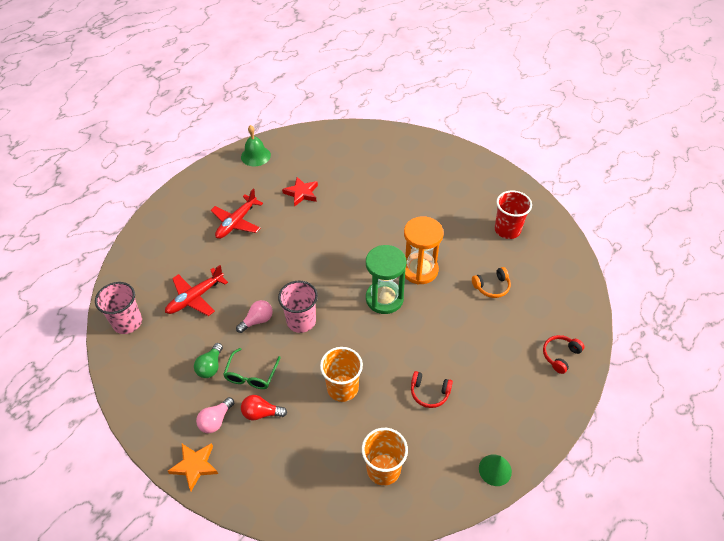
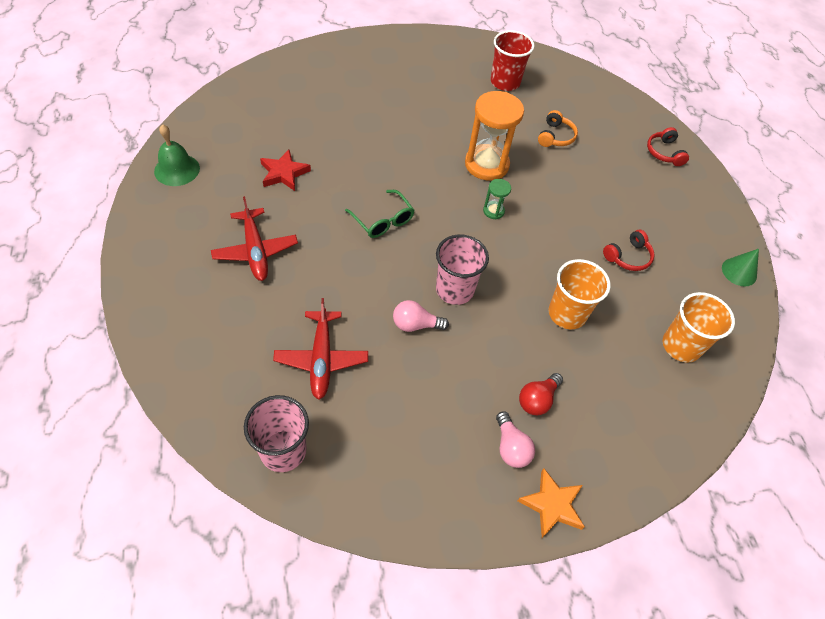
camera: 55 degrees left, 5 degrees up
(210, 366) = (434, 406): green light bulb -> none
(251, 375) = (481, 377): green glasses -> green glasses (383, 221)
(257, 321) = (415, 324): pink light bulb -> pink light bulb turned 90 degrees counterclockwise
(384, 299) = (493, 211): green hourglass -> green hourglass, size x0.46

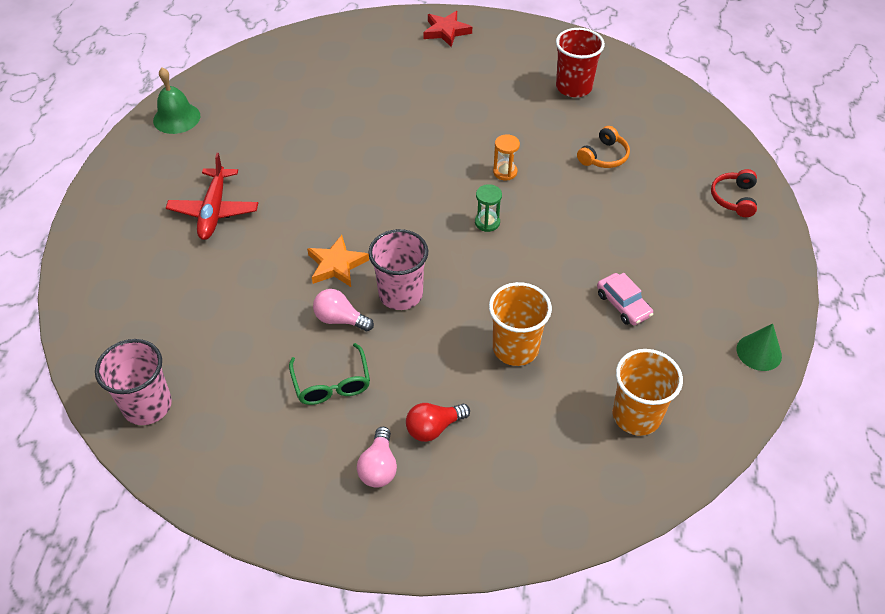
camera: 25 degrees right, 5 degrees down
(284, 173) = (280, 140): red star -> red star (446, 31)
(321, 358) = (227, 329): red plane -> none
(383, 221) = (359, 208): green glasses -> green glasses (332, 384)
(486, 164) = (505, 172): orange hourglass -> orange hourglass, size x0.46
(552, 505) = (394, 537): orange star -> orange star (336, 265)
(628, 257) = (623, 304): red headphones -> pink car

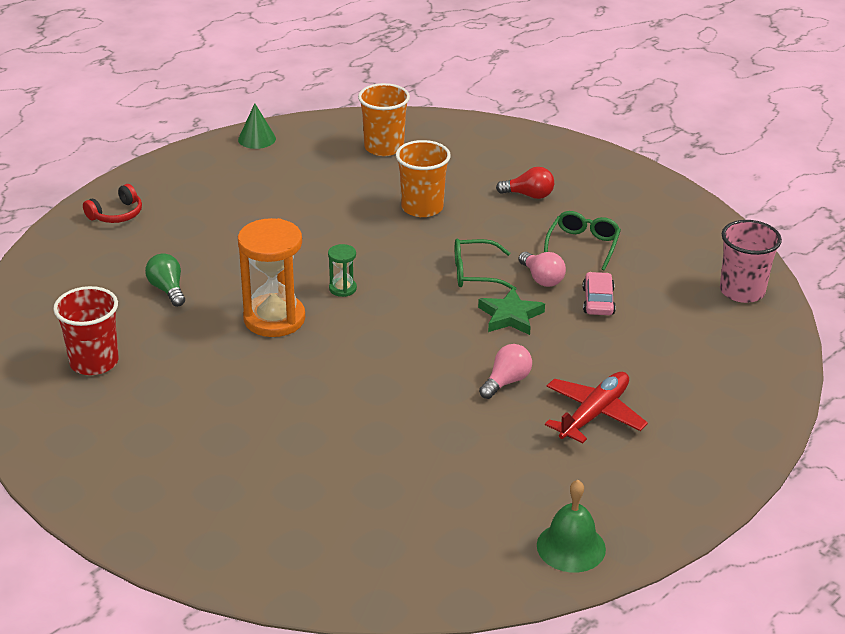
camera: 145 degrees left, 15 degrees down
(336, 265) = (510, 316): orange star -> green star
(379, 467) = (586, 193): pink light bulb -> pink light bulb (506, 382)
(400, 294) = (475, 273): pink cup -> green glasses
(446, 31) = (130, 502): red star -> none
(505, 172) = (274, 319): orange hourglass -> orange hourglass, size x2.17
(604, 156) = (167, 289): orange headphones -> green light bulb
(623, 304) = (309, 196): pink car -> pink car (598, 301)

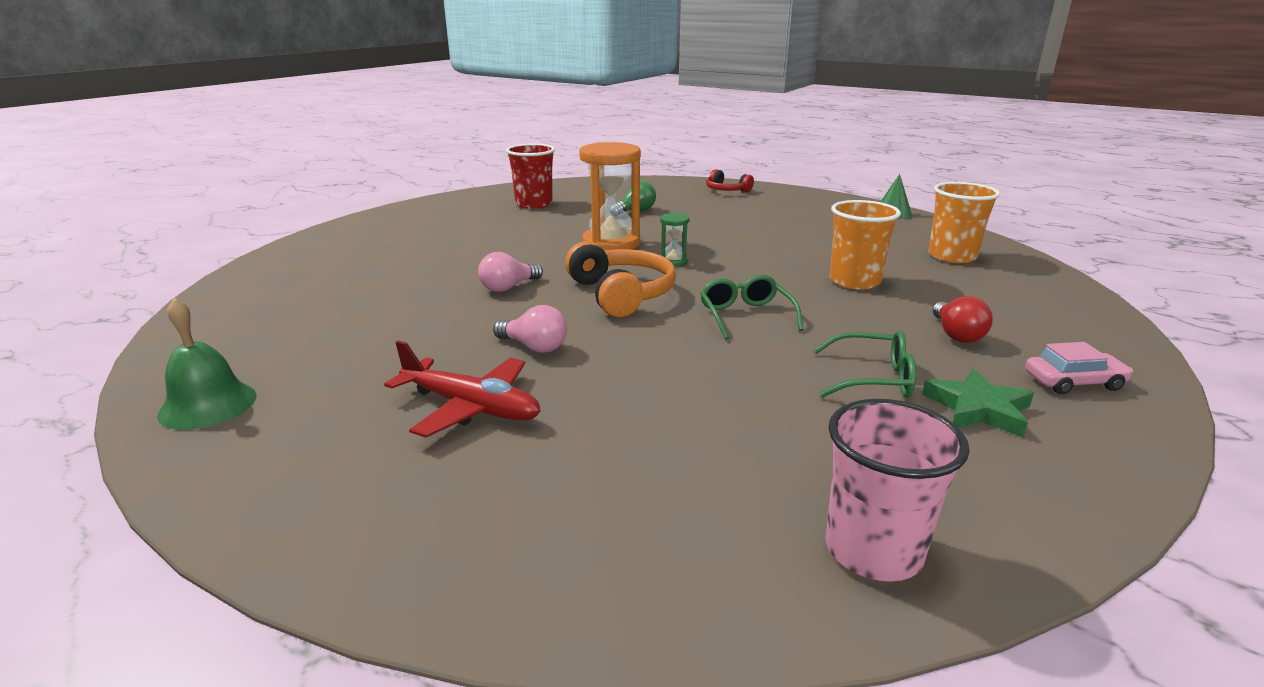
camera: 80 degrees right, 10 degrees down
(412, 328) = (621, 294): none -> orange headphones
(510, 316) = (669, 341): green star -> green star (978, 409)
(542, 279) = (764, 354): pink light bulb -> pink light bulb (508, 287)
(598, 301) = (739, 397): pink car -> pink car (1073, 382)

